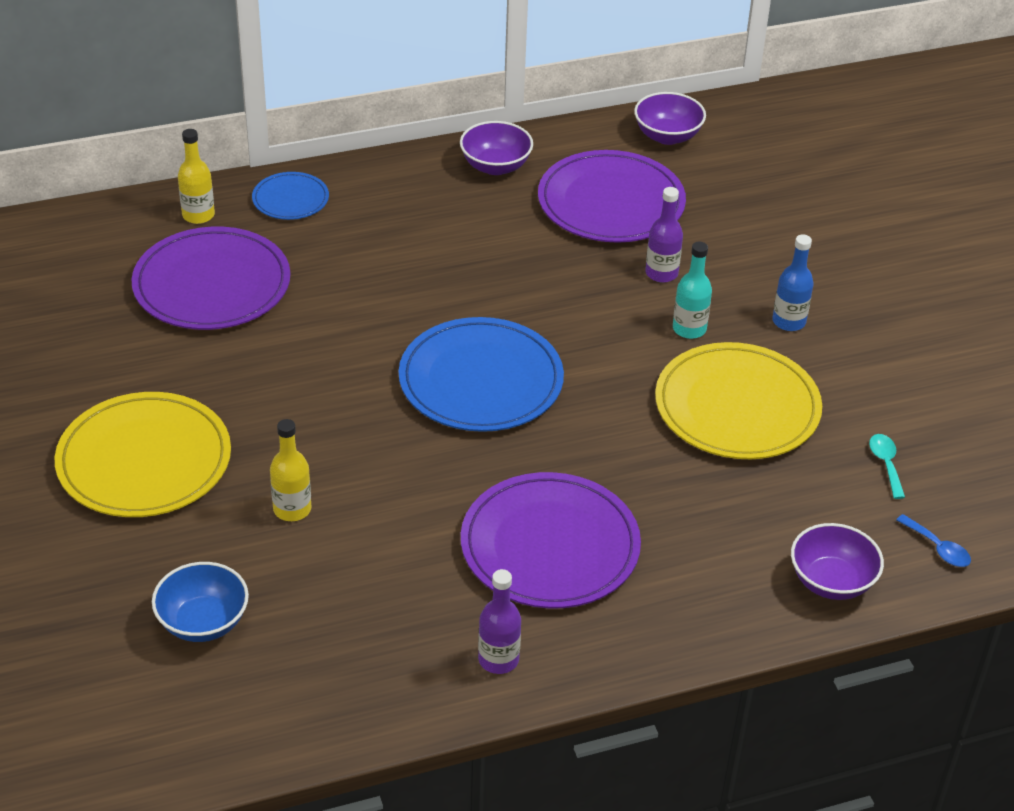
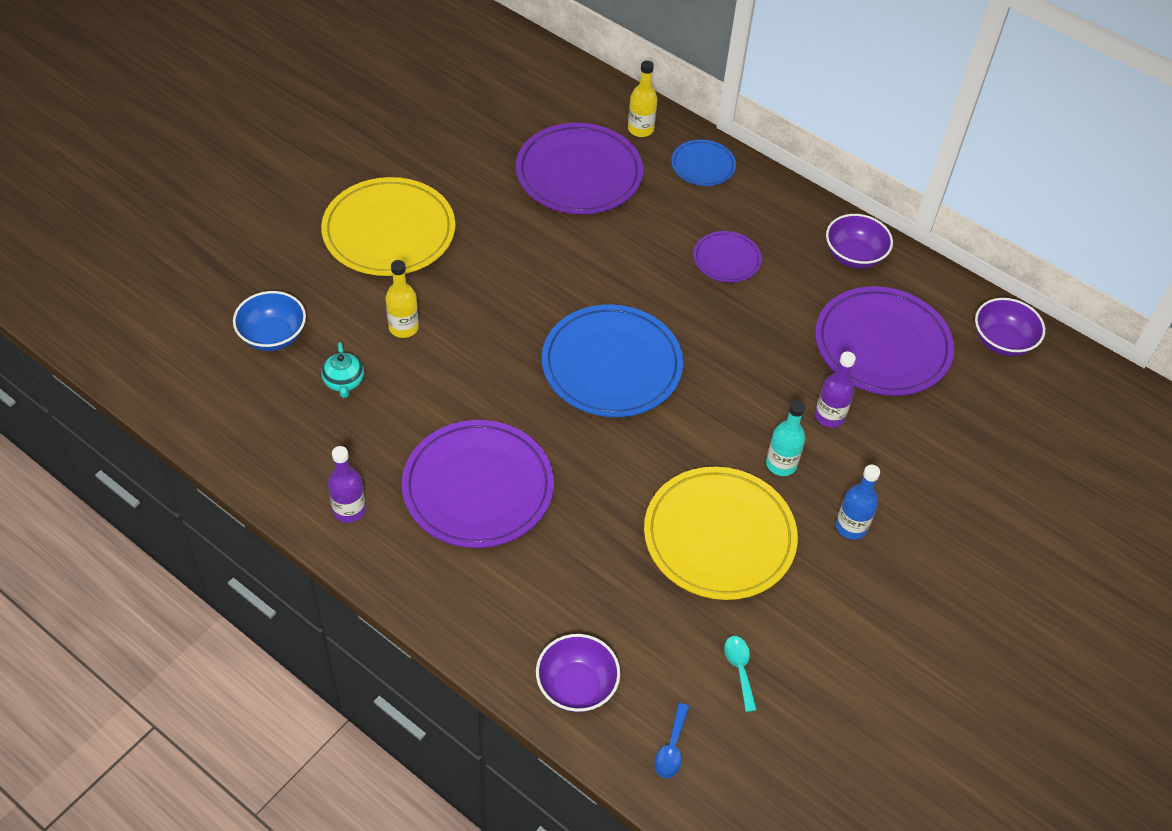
camera: 55 degrees right, 10 degrees up
(323, 590) = (344, 382): none -> turquoise teapot
(423, 243) = (726, 259): none -> purple plate
(885, 464) = (739, 669): turquoise spoon -> turquoise spoon turned 60 degrees counterclockwise

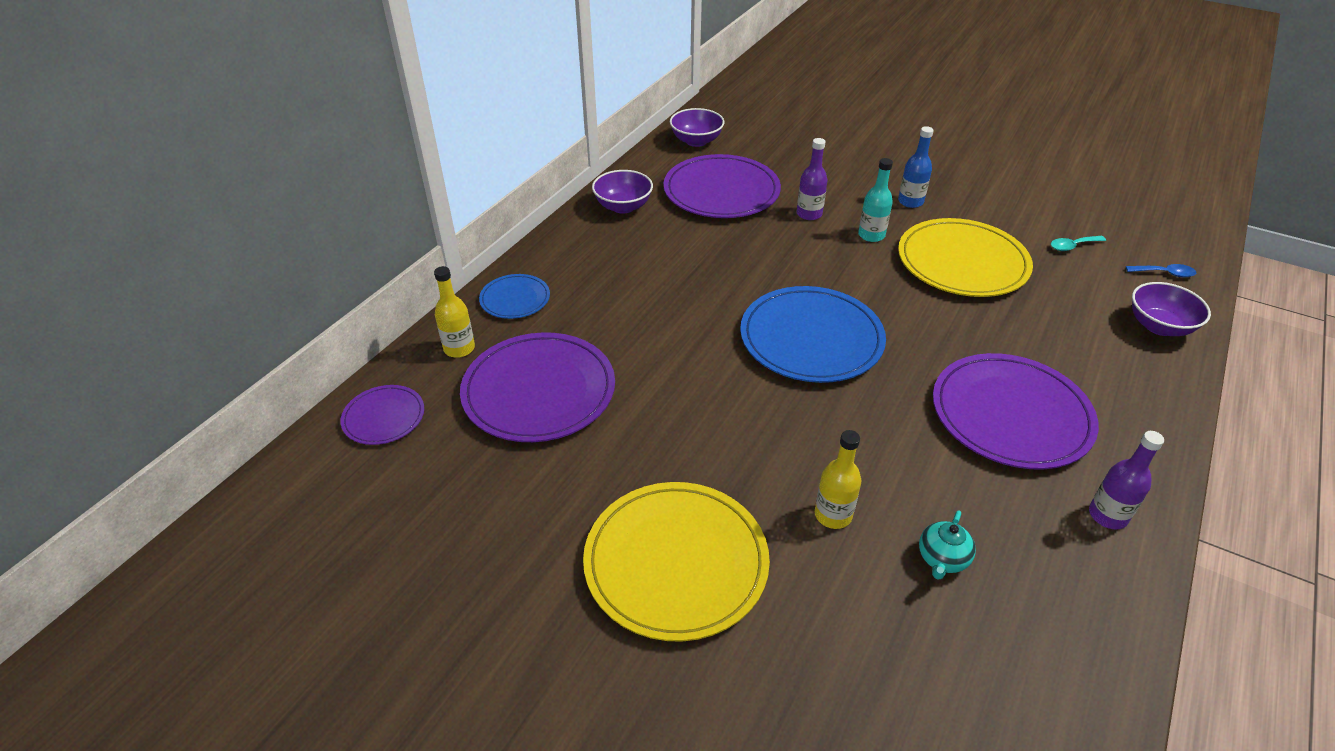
camera: 95 degrees left, 10 degrees down
(273, 336) = (908, 660): blue bowl -> none
(344, 382) = (942, 559): turquoise teapot -> turquoise teapot turned 135 degrees clockwise
(726, 259) = (647, 276): purple plate -> purple plate (384, 417)

